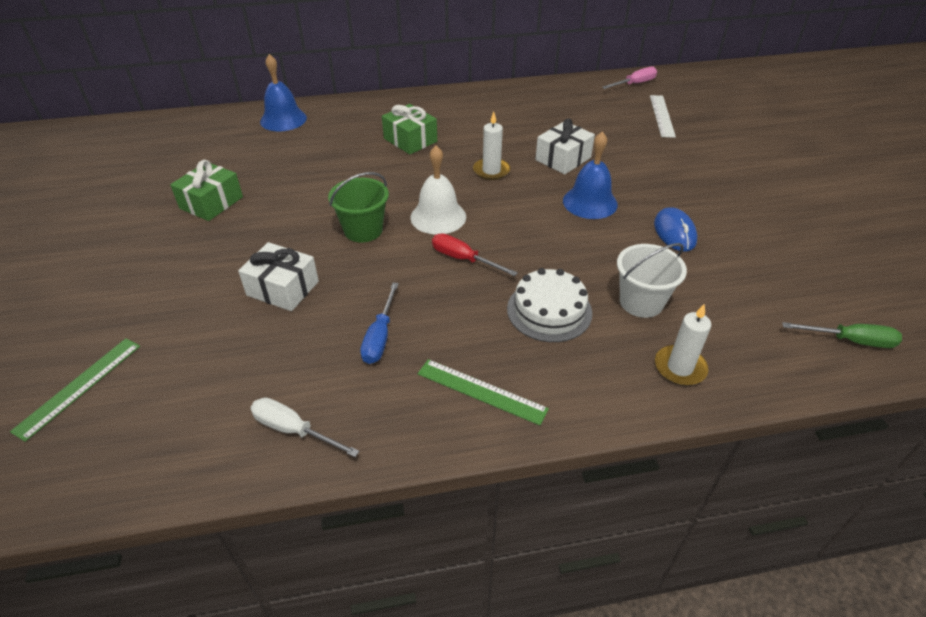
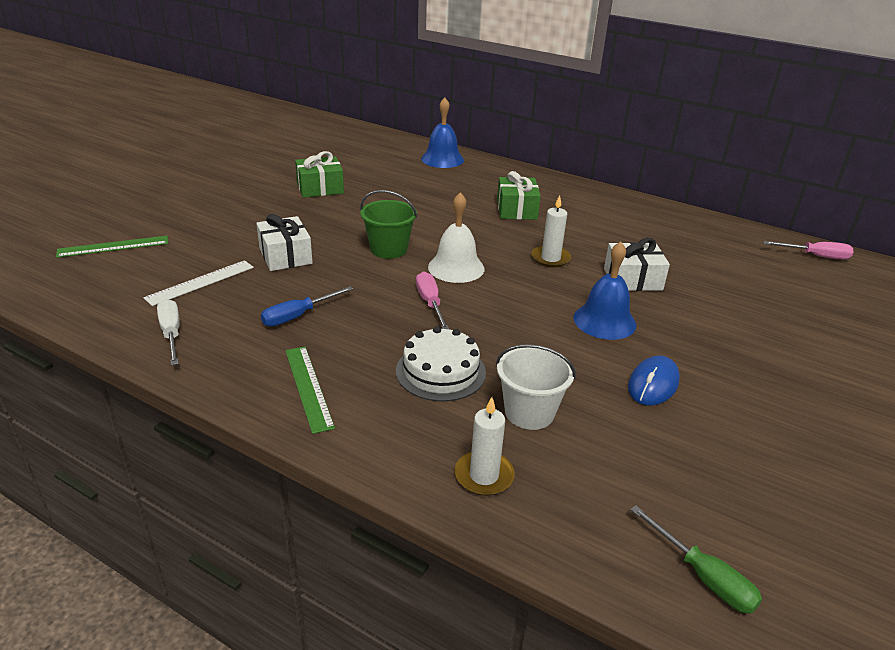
camera: 40 degrees right, 10 degrees down
(463, 259) = (430, 303): red screwdriver -> pink screwdriver
(662, 115) = (804, 293): white ruler -> white ruler (200, 282)

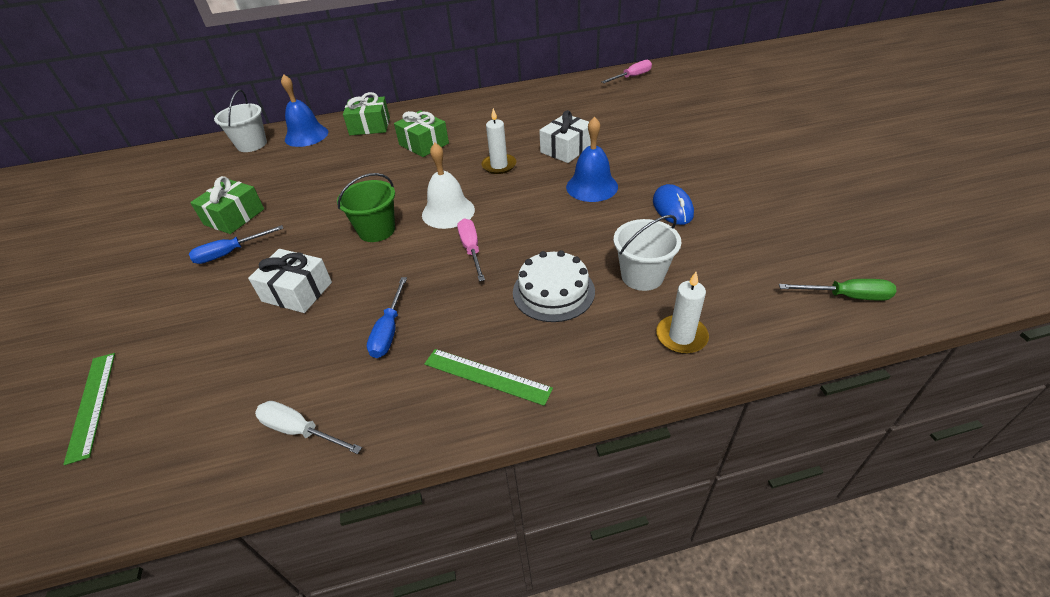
camera: 40 degrees left, 10 degrees up
(113, 246) = (91, 404): green ruler -> green ruler turned 45 degrees counterclockwise
(200, 282) = (253, 368): white ruler -> none
(286, 209) = (230, 253): none -> blue screwdriver
(398, 147) = (252, 144): none -> white bucket
(430, 303) = (471, 249): pink screwdriver -> pink screwdriver turned 45 degrees clockwise
(497, 175) = (370, 126): none -> green gift

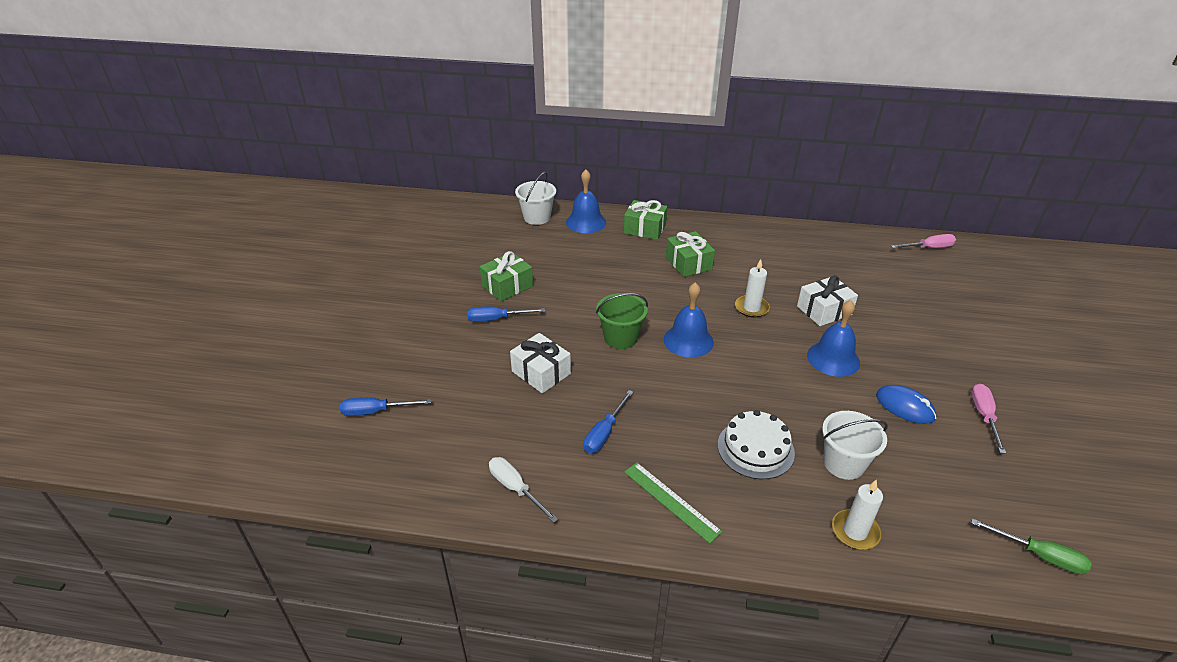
camera: 20 degrees right, 5 degrees down
(91, 404) = (376, 411): green ruler -> blue screwdriver
(448, 212) = (688, 340): white bell -> blue bell
(471, 249) = (697, 384): pink screwdriver -> pink screwdriver (983, 416)
(672, 208) = (905, 407): blue mouse -> blue mouse turned 60 degrees counterclockwise

